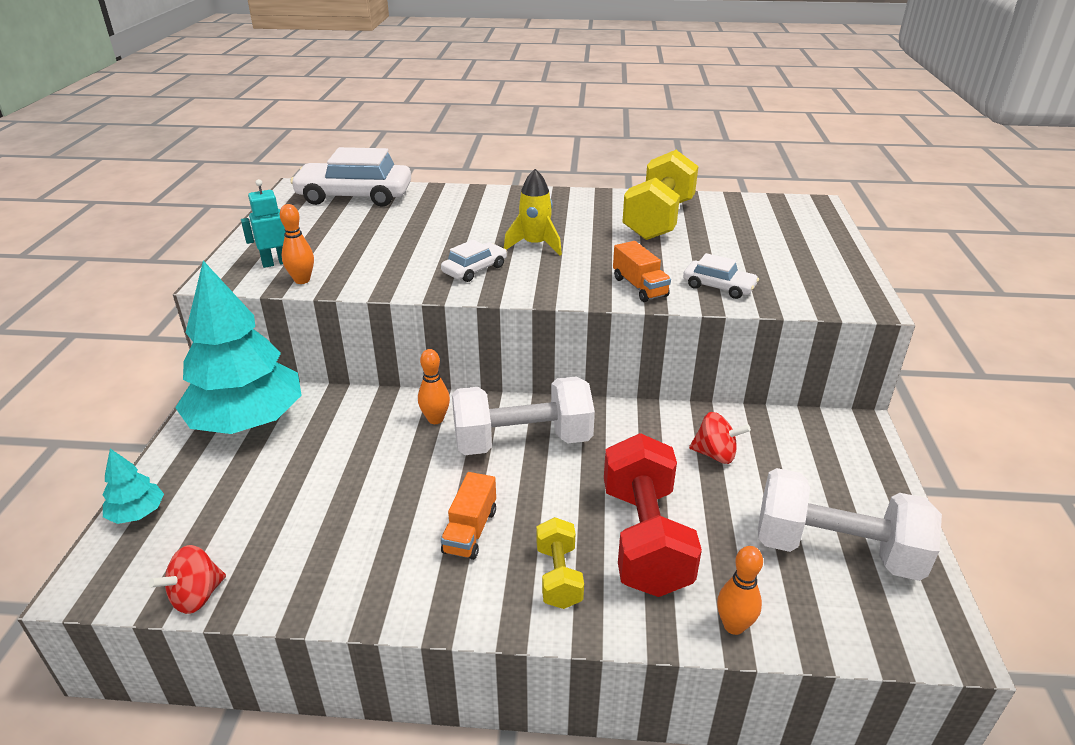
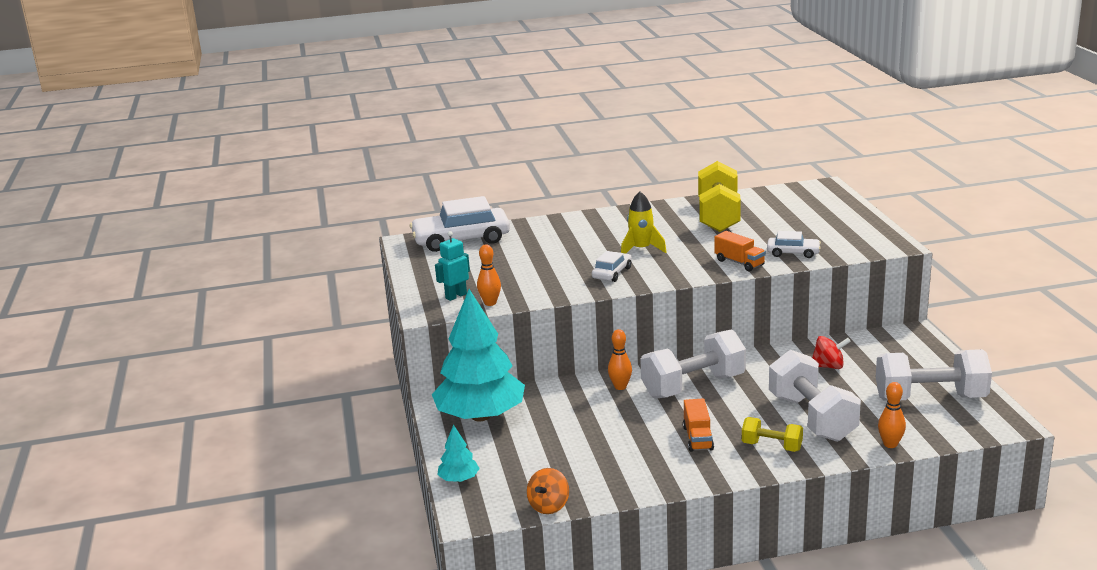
camera: 15 degrees left, 10 degrees down
(196, 596) = (549, 506): red spinning top -> orange spinning top
(559, 576) = (771, 446): yellow dumbbell -> yellow dumbbell turned 45 degrees counterclockwise
(645, 539) = (812, 418): red dumbbell -> white dumbbell

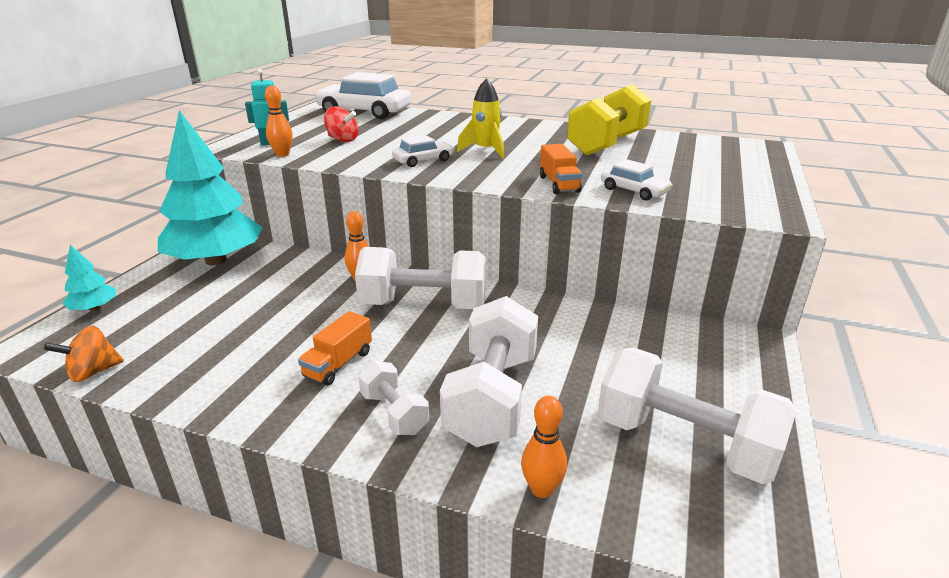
camera: 30 degrees right, 5 degrees up
(771, 446) = (394, 413): yellow dumbbell -> white dumbbell
(828, 366) = (597, 341): red spinning top -> red spinning top (342, 140)

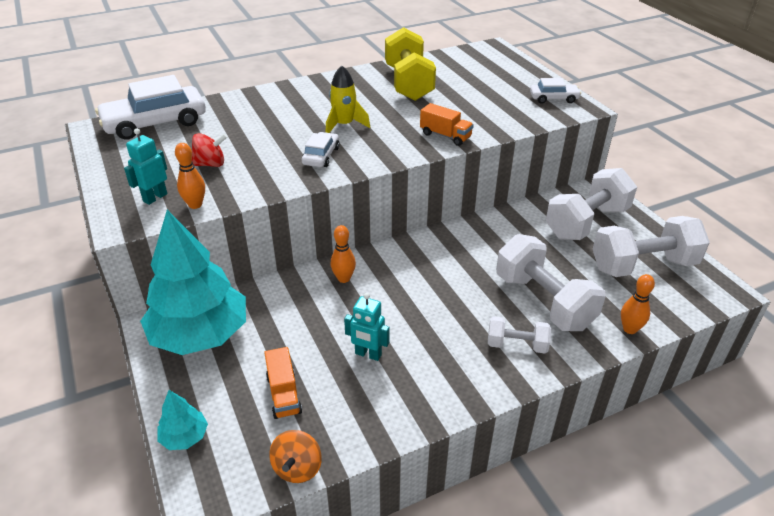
camera: 45 degrees left, 10 degrees up
(274, 336) = (368, 354): none -> turquoise robot
(338, 364) = (439, 341): orange truck -> orange truck (284, 394)
(424, 305) = (417, 271): white dumbbell -> white dumbbell (586, 223)
(634, 191) = (492, 121): white car -> white car (553, 98)

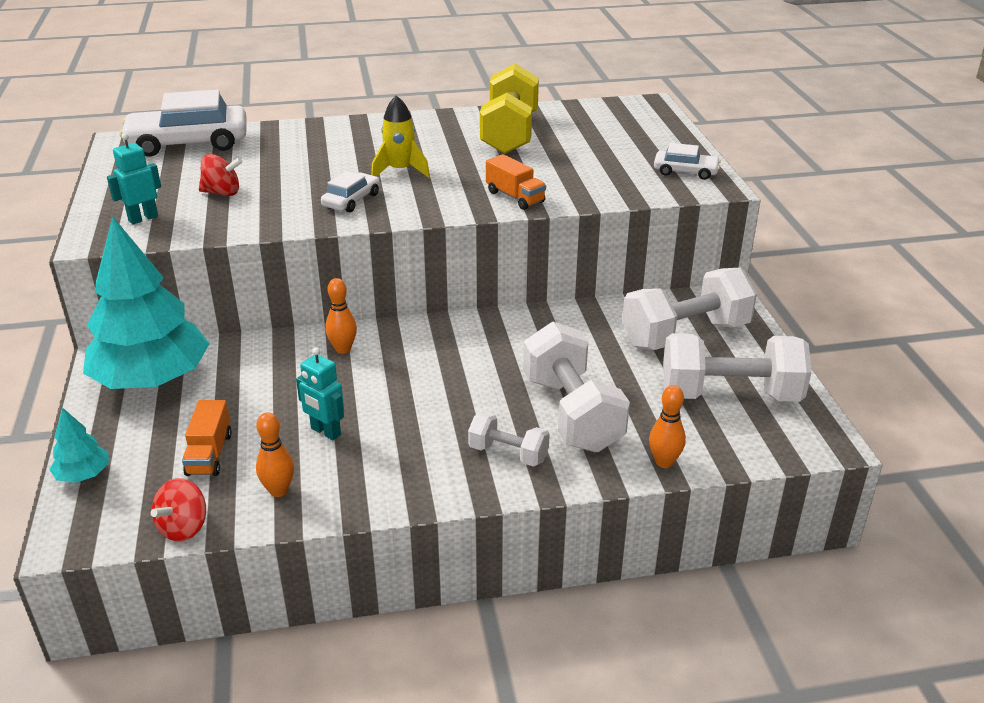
camera: 15 degrees right, 5 degrees down
(195, 205) = (181, 231): orange bowling pin -> orange bowling pin (278, 491)
(297, 468) = (184, 528): orange spinning top -> red spinning top

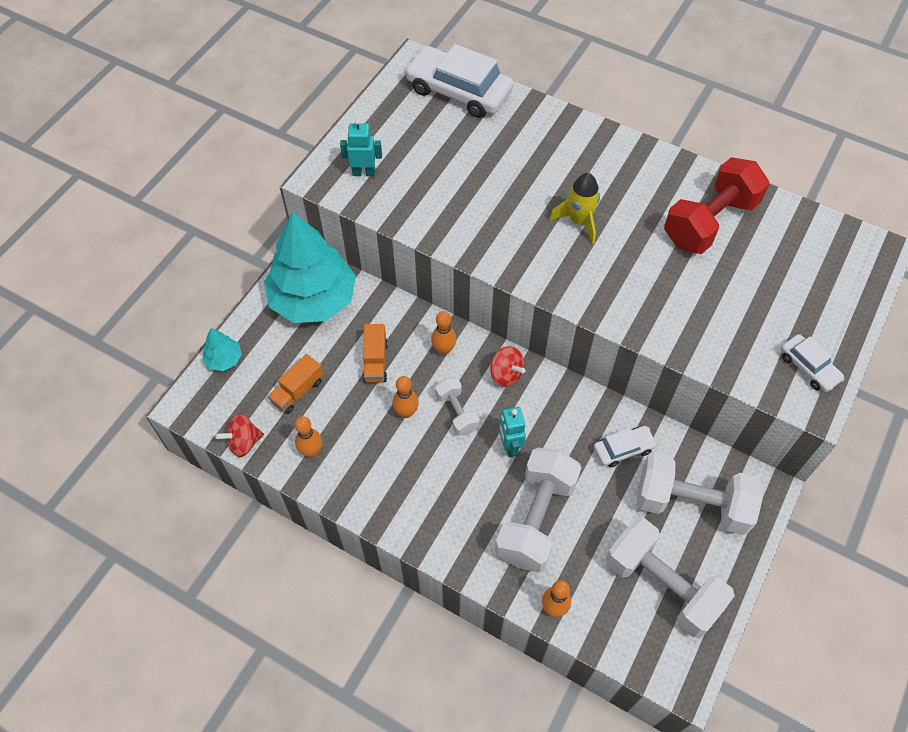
camera: 40 degrees right, 25 degrees up
(222, 193) = (434, 172): red spinning top -> red spinning top (506, 374)
(325, 432) = (374, 420): turquoise robot -> turquoise robot (509, 446)
(351, 200) = (513, 238): white car -> white car (623, 449)
(354, 409) = (406, 412): none -> orange bowling pin
(508, 453) = (464, 523): white dumbbell -> white dumbbell (457, 412)
(509, 134) = (709, 222): yellow dumbbell -> red dumbbell
(515, 197) = (635, 311): orange truck -> orange truck (375, 361)

